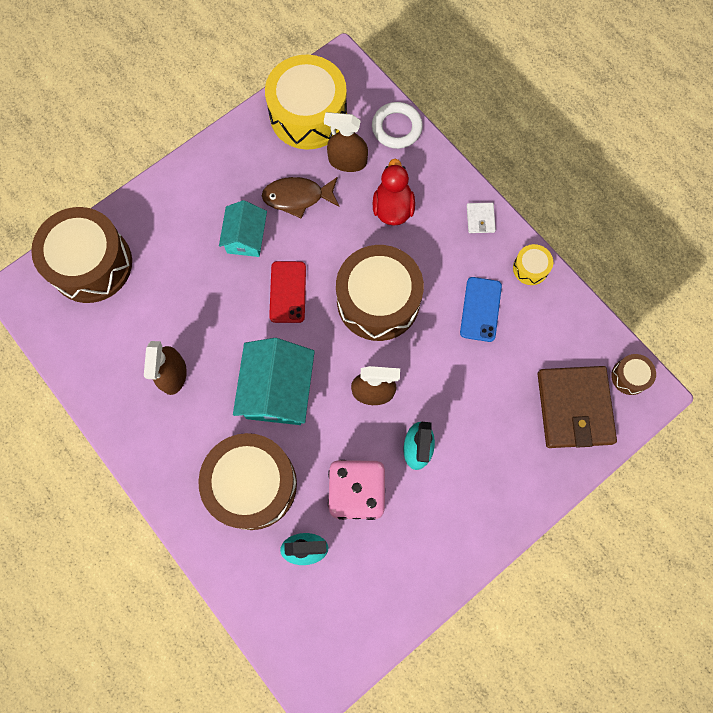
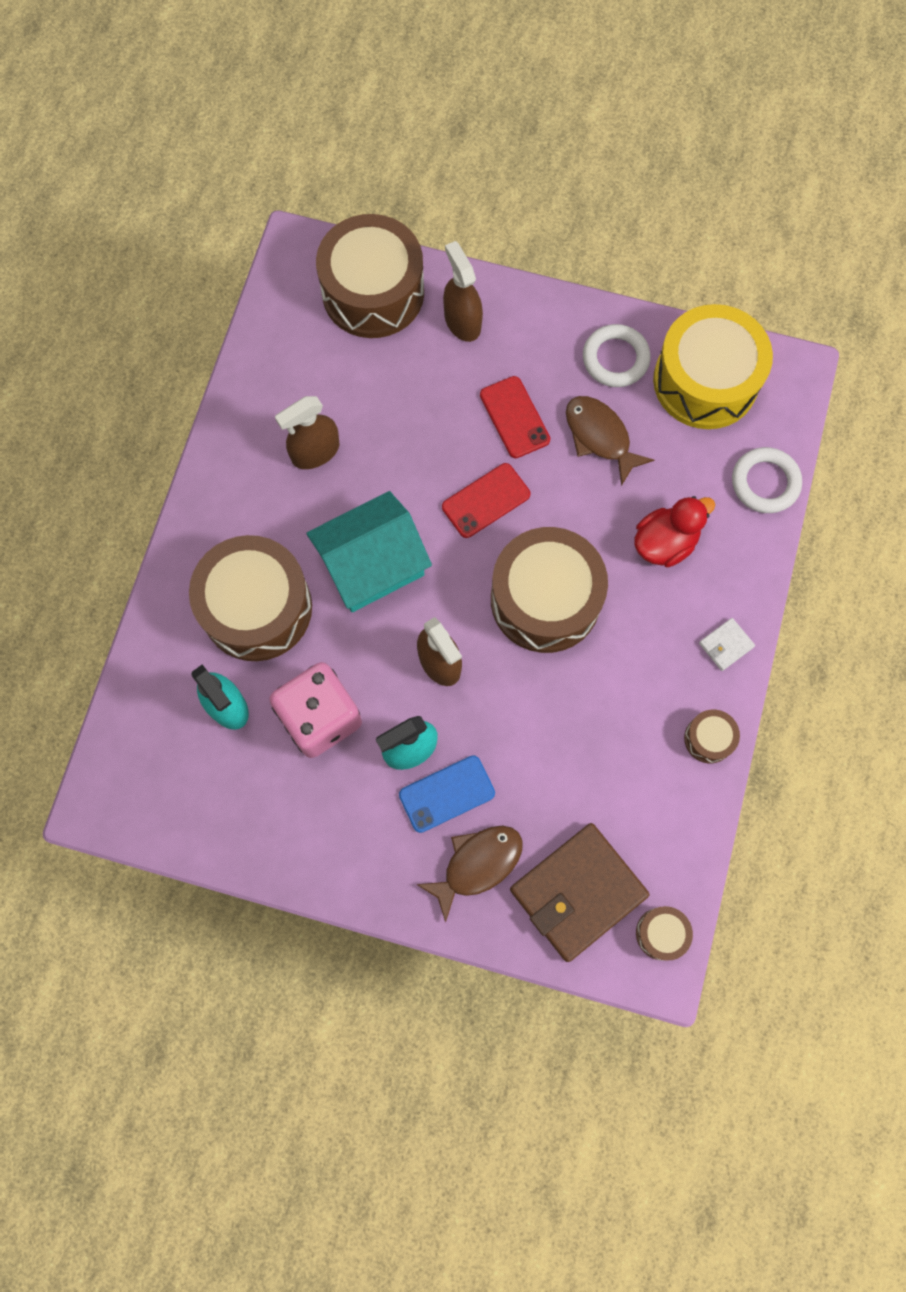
camera: 55 degrees right, 0 degrees up
(246, 237) = (514, 417): turquoise house -> red phone
(254, 153) = (615, 359): none -> white ring
(347, 161) = (682, 459): brown spray bottle -> brown spray bottle (462, 321)
(480, 309) = (617, 715): blue phone -> blue phone (446, 794)
(518, 457) = (477, 865): none -> brown fish
(530, 268) = (708, 739): yellow drum -> brown drum

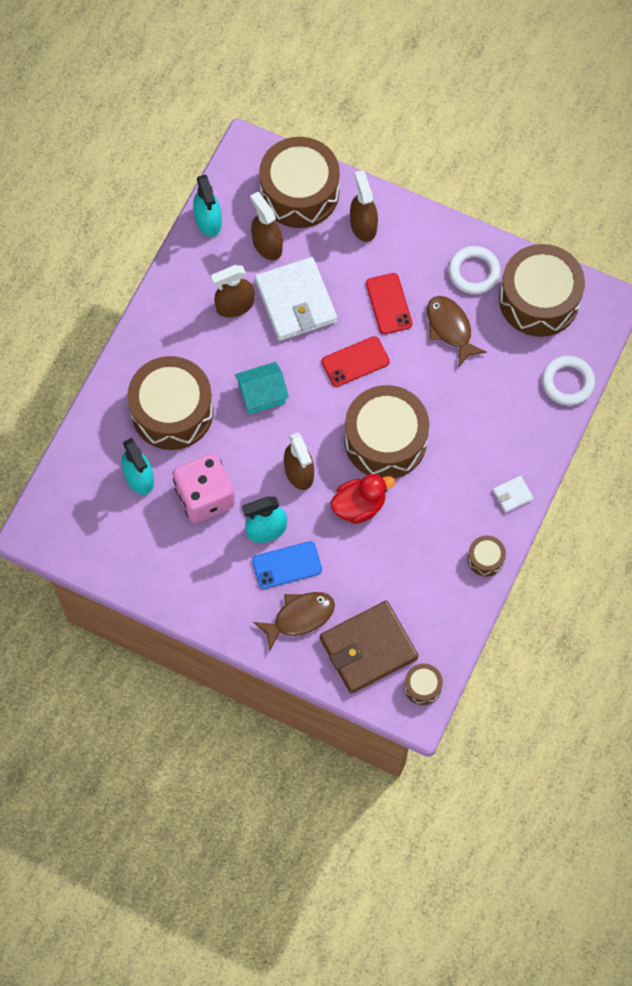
camera: 10 degrees right, 5 degrees down
(261, 347) = (208, 221): none -> turquoise spray bottle
(343, 366) = (267, 245): none -> brown spray bottle
(372, 564) = (262, 394): turquoise house -> turquoise house, size x0.63
(394, 433) = (296, 301): none -> white wallet
(665, 543) = (483, 414): red duck -> red duck (359, 505)
(705, 381) = (539, 299): yellow drum -> brown drum

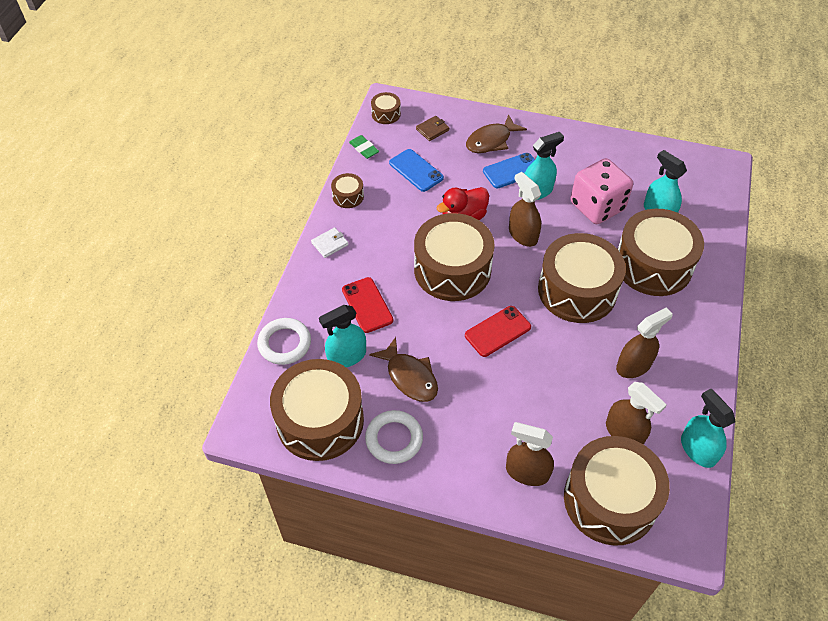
camera: 170 degrees right, 15 degrees down
(262, 394) = (577, 290): turquoise house -> brown drum
(296, 301) = (574, 379): white wallet -> none
(363, 225) = (527, 472): brown spray bottle -> brown spray bottle turned 135 degrees clockwise
(368, 648) = (432, 130): brown wallet -> brown wallet, size x0.42
(388, 304) = (478, 391): red phone -> red phone (367, 305)
(400, 585) = (416, 170): none -> blue phone
(458, 630) = (364, 149): none -> green eraser
(508, 359) = (347, 356): none -> turquoise spray bottle

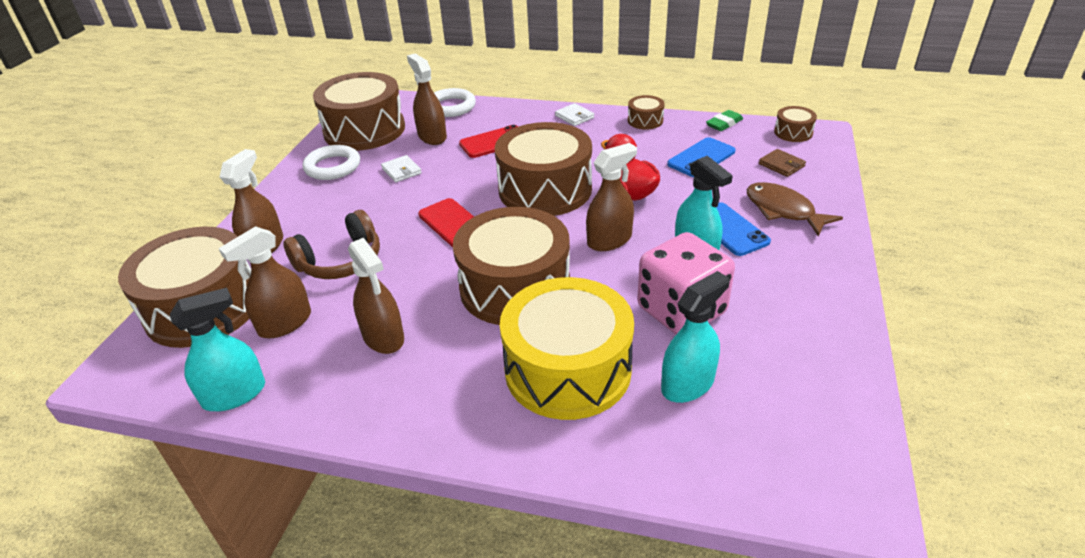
camera: 90 degrees right, 15 degrees down
(347, 356) = (432, 136): turquoise spray bottle -> brown spray bottle
(409, 377) = (401, 171): brown fish -> white wallet
(548, 407) = (340, 261): none -> brown headphones
(653, 265) = (568, 369): brown drum -> yellow drum

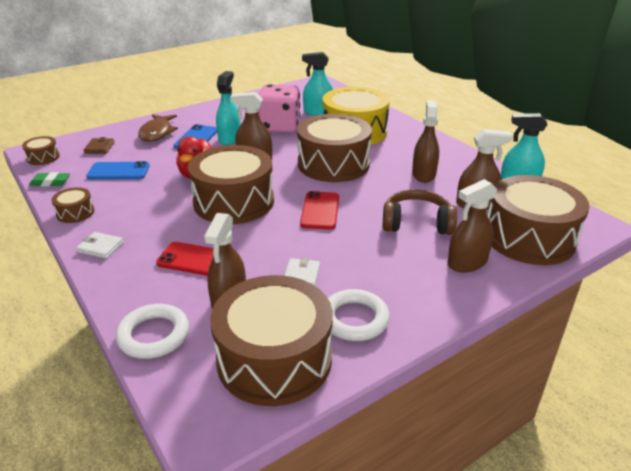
camera: 140 degrees left, 5 degrees down
(574, 117) = (100, 247): white wallet -> white wallet turned 75 degrees counterclockwise

